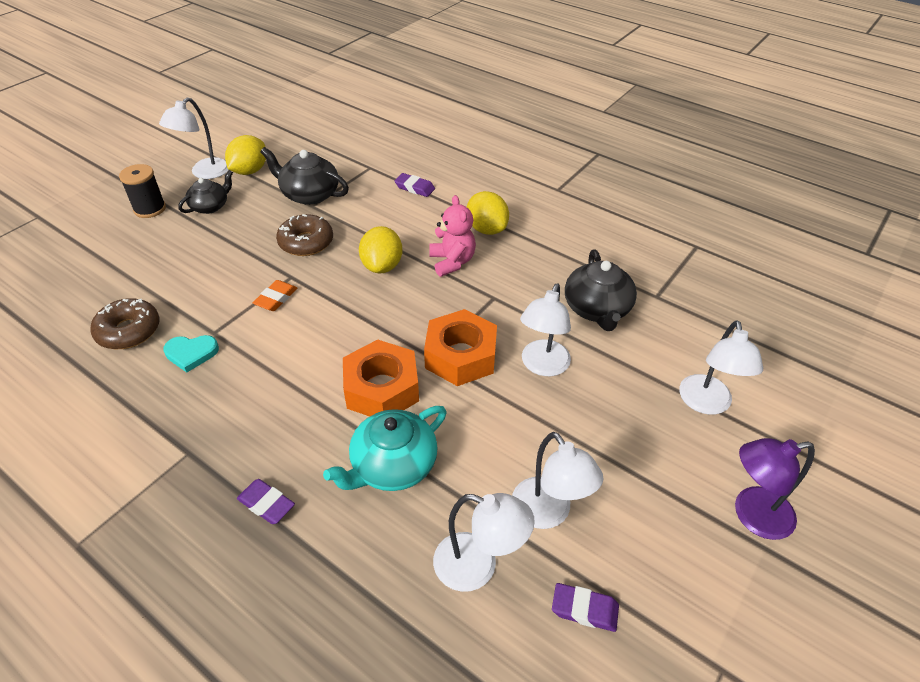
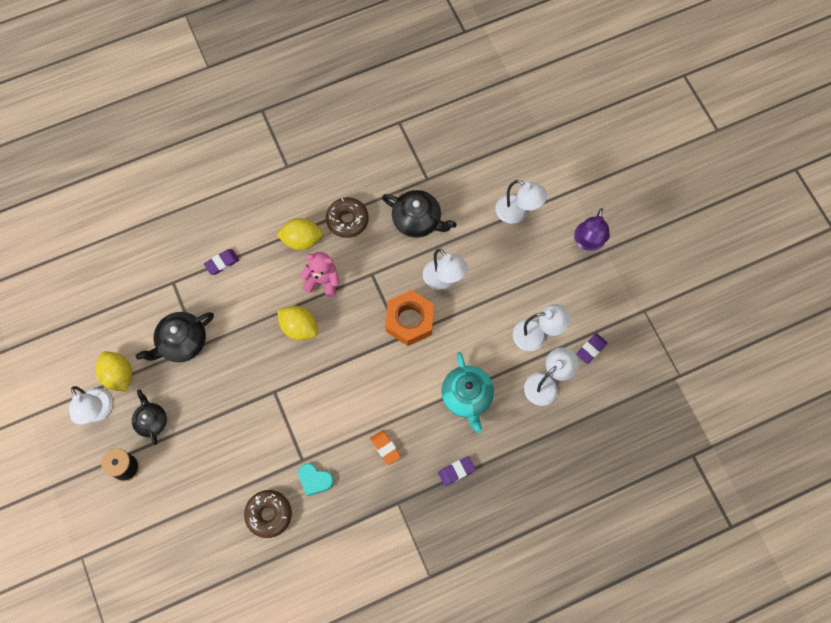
camera: 60 degrees left, 25 degrees up
(191, 353) = (314, 479): turquoise heart -> turquoise heart turned 90 degrees clockwise
(276, 298) = (291, 409): orange eraser -> orange eraser (385, 448)
(306, 242) = (241, 367): brown donut -> brown donut (347, 220)
(382, 388) = (409, 377): orange nut -> none

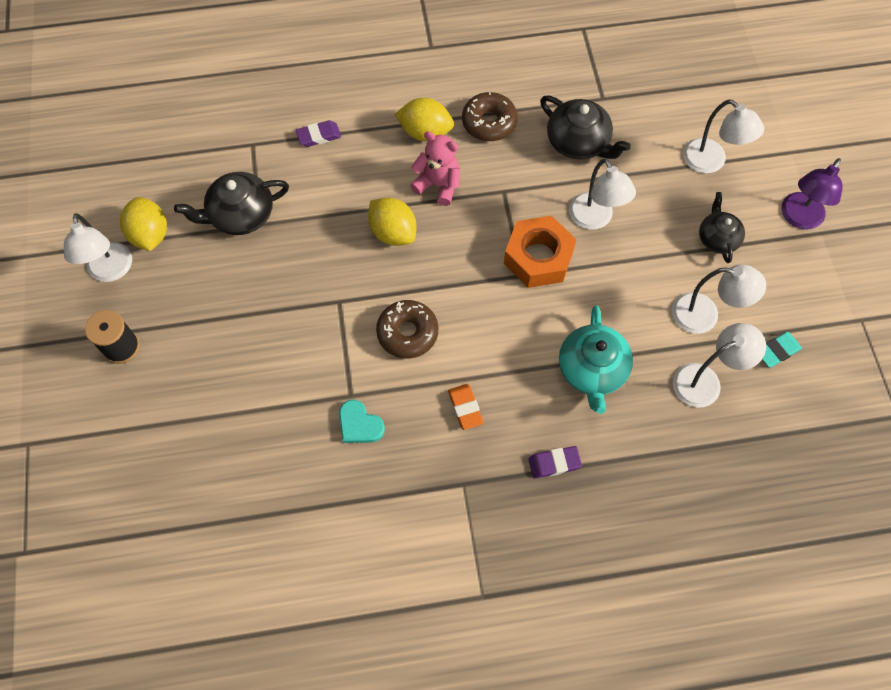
camera: 15 degrees right, 5 degrees down
(151, 421) = (172, 298): black teapot -> black teapot (717, 238)
(269, 514) = (286, 453): brown donut -> brown donut (407, 333)
(591, 349) = (777, 351): purple eraser -> turquoise eraser

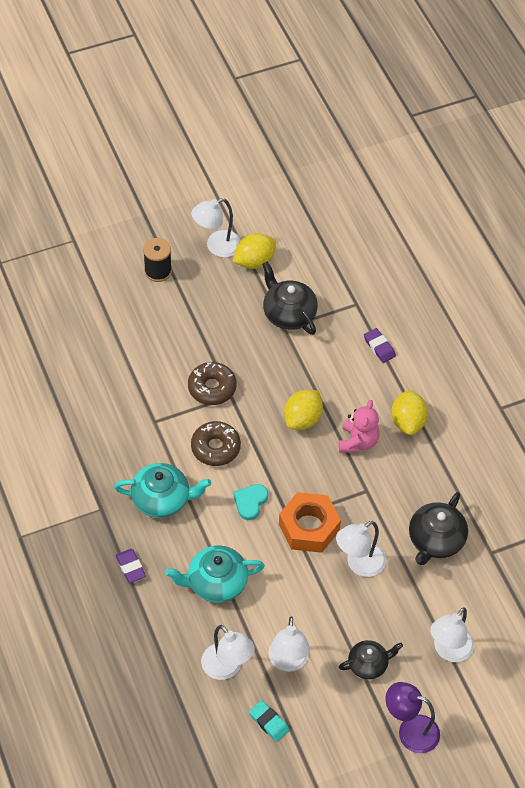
camera: 75 degrees right, 10 degrees down
(359, 424) = (132, 432): turquoise heart -> turquoise heart (250, 502)
(465, 408) = (162, 499): orange eraser -> turquoise teapot
(489, 122) = (434, 467): brown donut -> brown donut (212, 388)

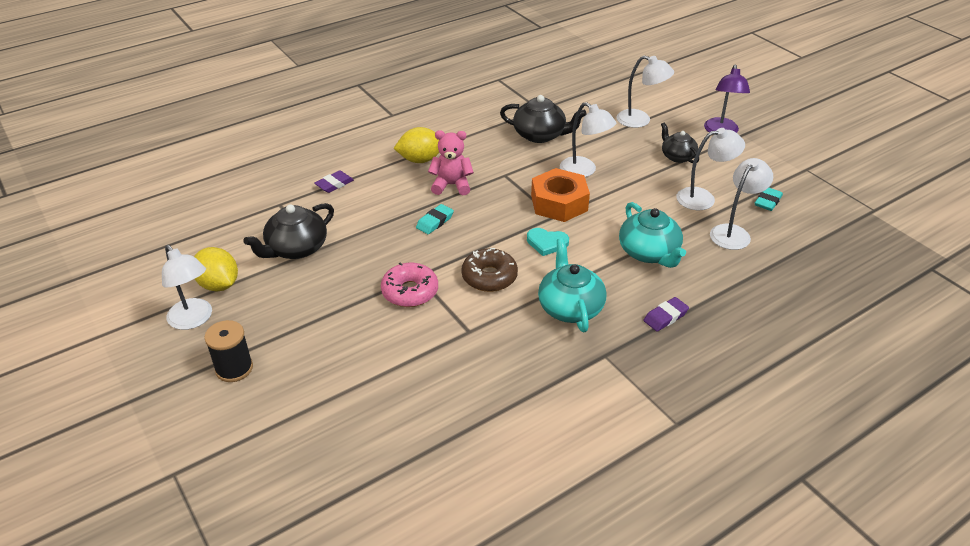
camera: 100 degrees left, 15 degrees down
(212, 388) = (410, 292): brown donut -> pink donut
(302, 419) = (435, 222): yellow lemon -> turquoise eraser

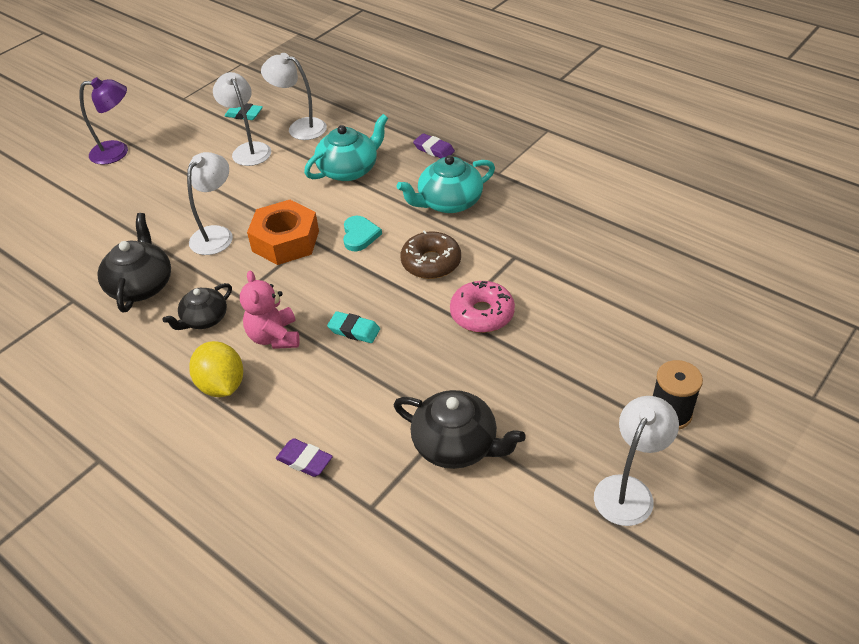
camera: 105 degrees left, 5 degrees up
(219, 285) = (559, 496): yellow lemon -> none
(640, 120) = (97, 210): white lamp -> none
(677, 156) = (173, 174): black teapot -> black teapot (204, 319)

